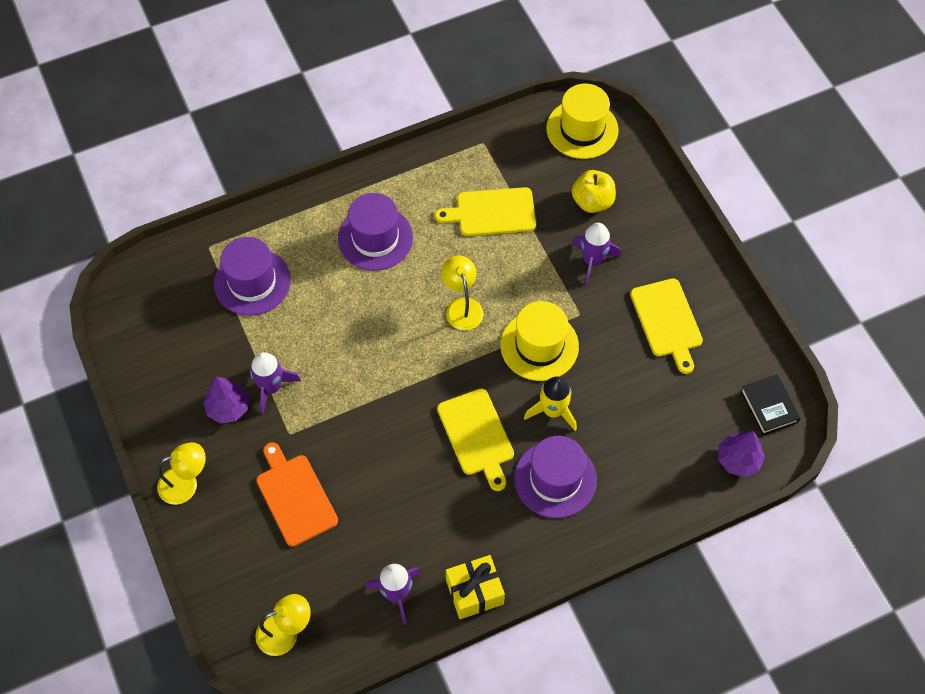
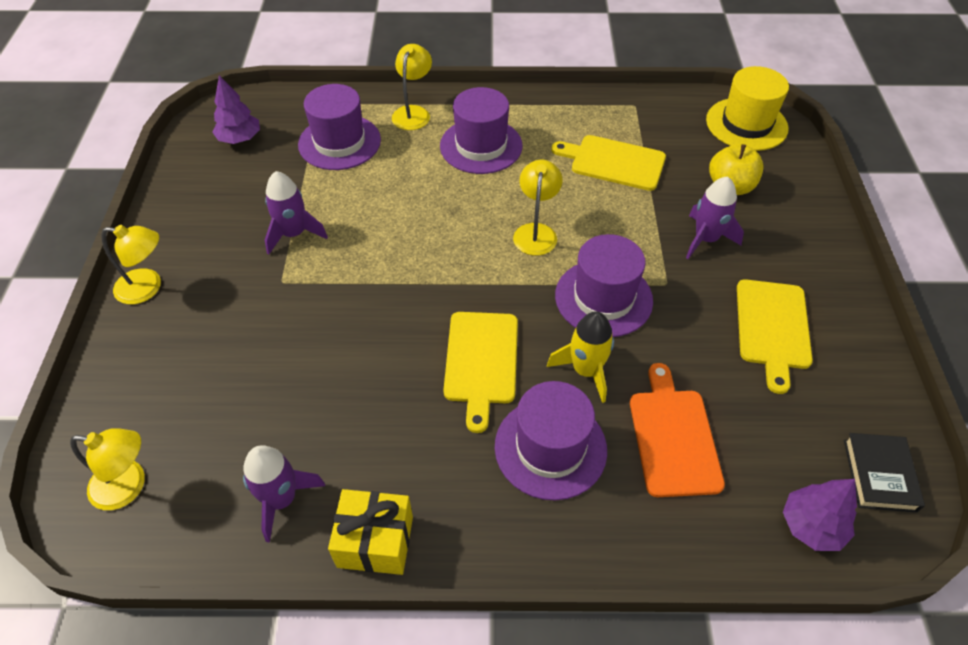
camera: 25 degrees right, 10 degrees down
(228, 408) = (240, 236): purple tree -> purple tree (240, 139)
(295, 497) = (243, 344): orange cutting board -> orange cutting board (673, 437)
(298, 224) = (413, 112): none -> yellow lamp
(539, 346) = (603, 298): yellow hat -> purple hat

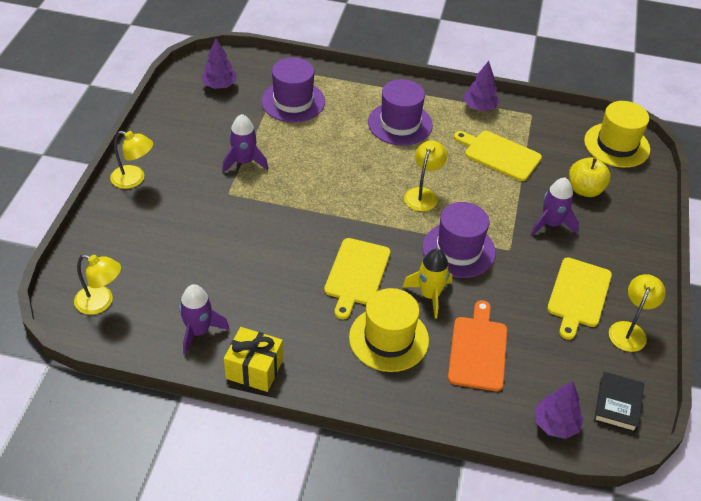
camera: 10 degrees right, 5 degrees down
(413, 112) = (355, 89): yellow lamp -> yellow lamp (629, 330)
(550, 448) = (388, 339): purple hat -> yellow hat
(571, 108) = (479, 107): none -> purple tree

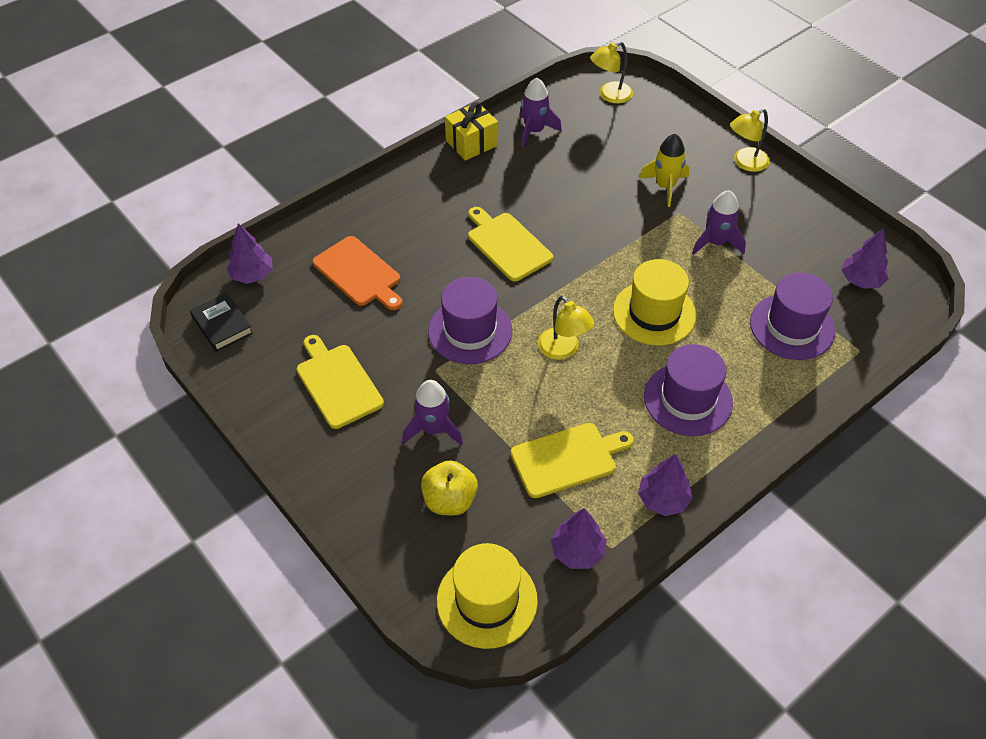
camera: 130 degrees right, 5 degrees up
(388, 339) = (424, 227): yellow hat -> yellow hat (654, 313)
(429, 295) = (440, 278): yellow rocket -> yellow rocket (665, 186)
(549, 125) = (577, 551): none -> purple tree
(629, 330) = (267, 391): yellow lamp -> none

